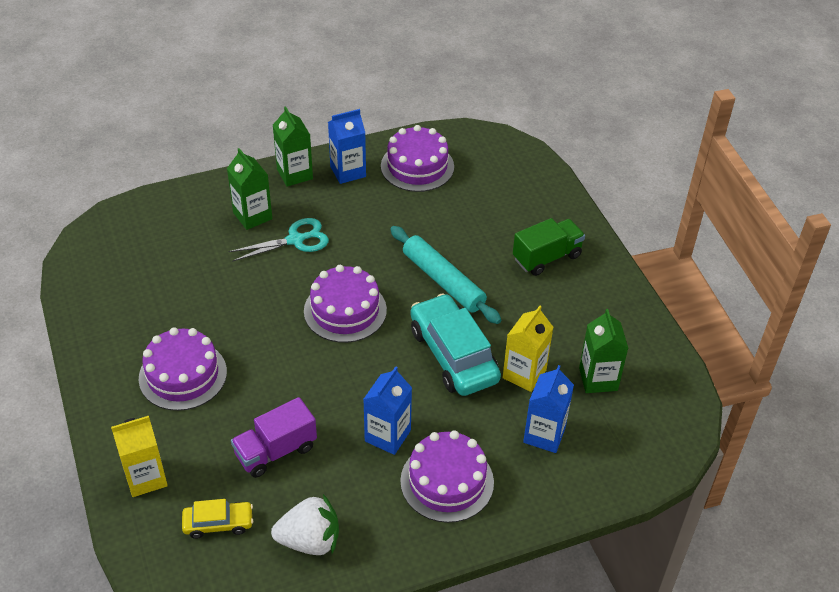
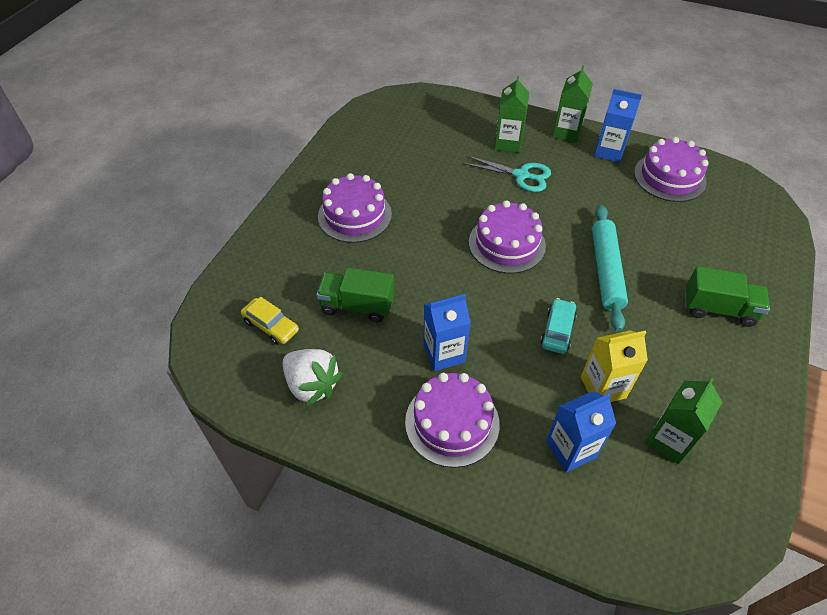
camera: 45 degrees right, 5 degrees up
(146, 478) = (264, 263): yellow carton -> none
(276, 451) = (357, 306): purple truck -> green truck
(453, 355) = (557, 331): turquoise car -> turquoise car, size x0.52

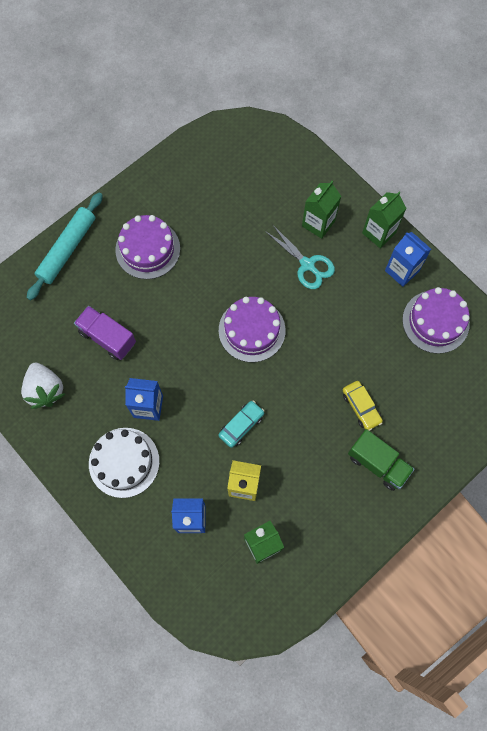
camera: 25 degrees right, 20 degrees up
(271, 326) = (39, 328): yellow car -> yellow car (361, 407)
(357, 306) = (107, 338): green truck -> purple truck
(452, 422) = (124, 462): purple cake -> white cake
(606, 271) = (313, 390): turquoise rolling pin -> turquoise rolling pin (67, 249)

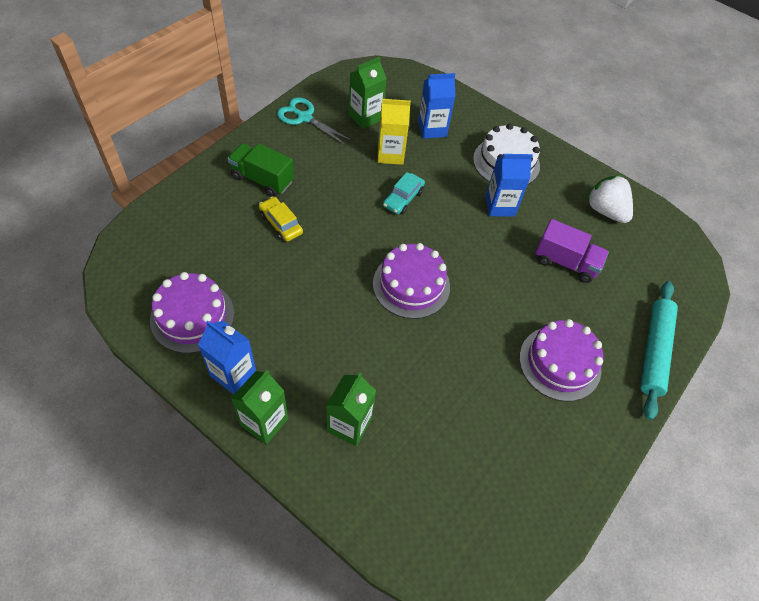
camera: 165 degrees right, 15 degrees down
(307, 265) = (357, 366): turquoise scissors -> turquoise scissors (304, 117)

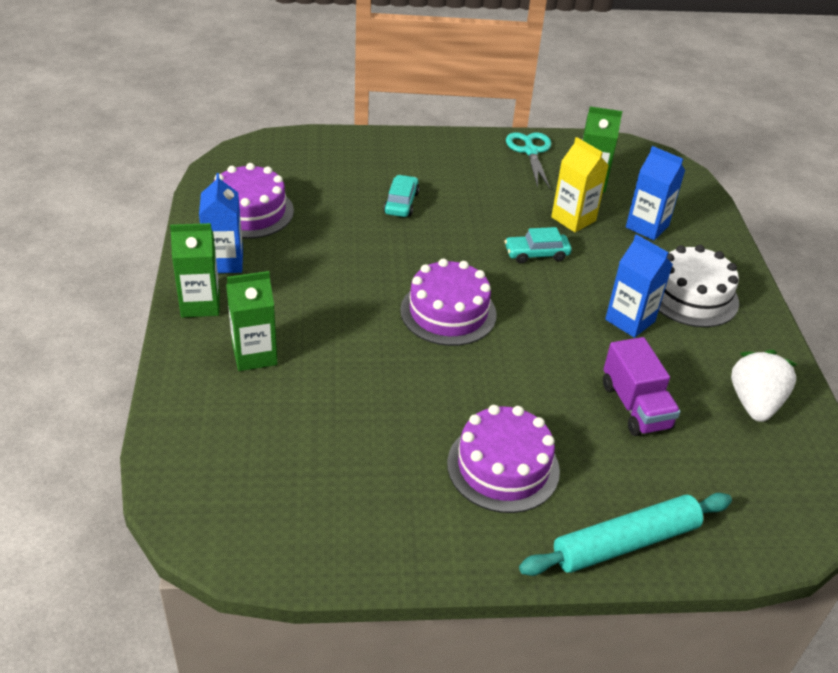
camera: 50 degrees right, 15 degrees down
(262, 179) = (430, 168): green truck -> none
(281, 223) = (401, 203): yellow car -> turquoise car

